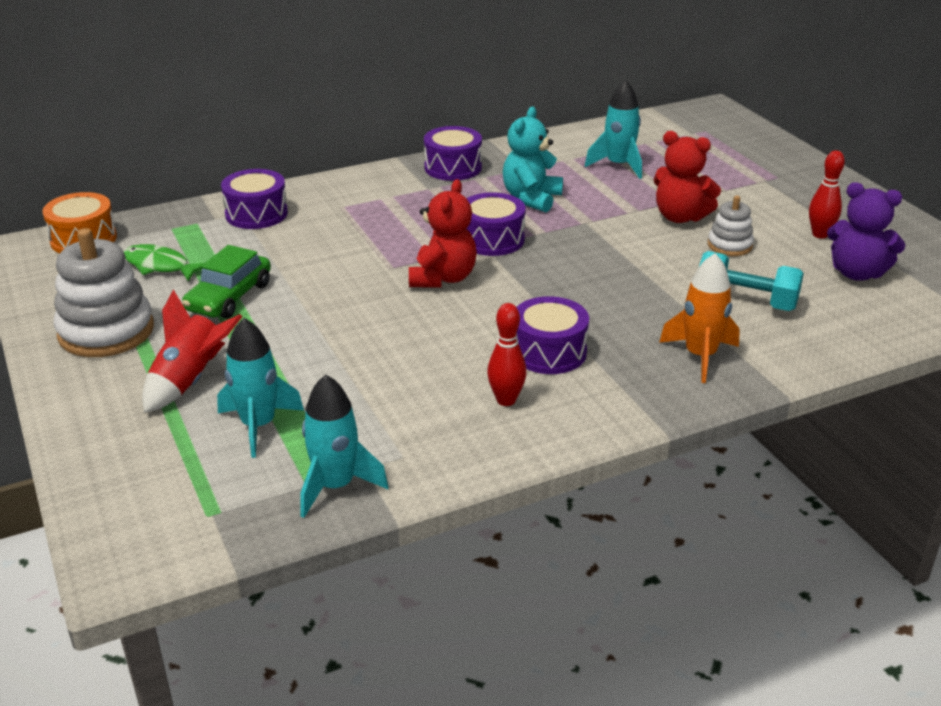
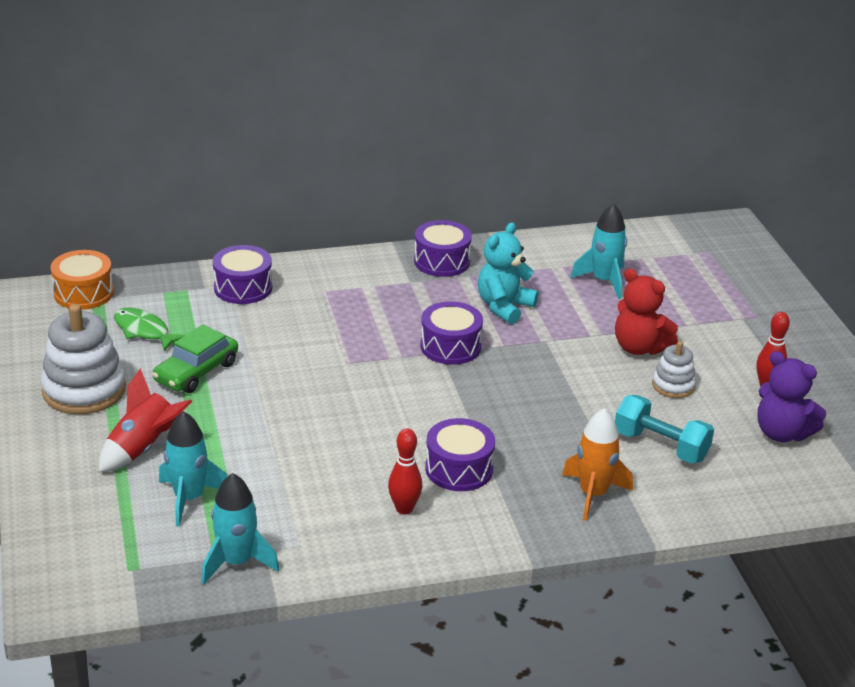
camera: 10 degrees right, 0 degrees up
(443, 278) = (391, 381): red teddy bear -> none

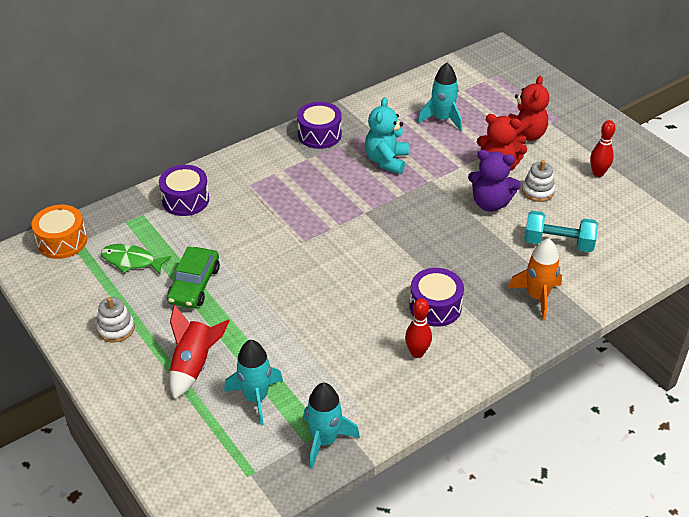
camera: 20 degrees left, 10 degrees up
(84, 390) = (116, 329): white stacking toy -> white stacking toy, size x0.54
(450, 346) = (368, 205): purple drum -> none
(696, 324) = (523, 136): none -> red teddy bear
(782, 433) = (628, 208): purple teddy bear -> purple teddy bear (490, 203)

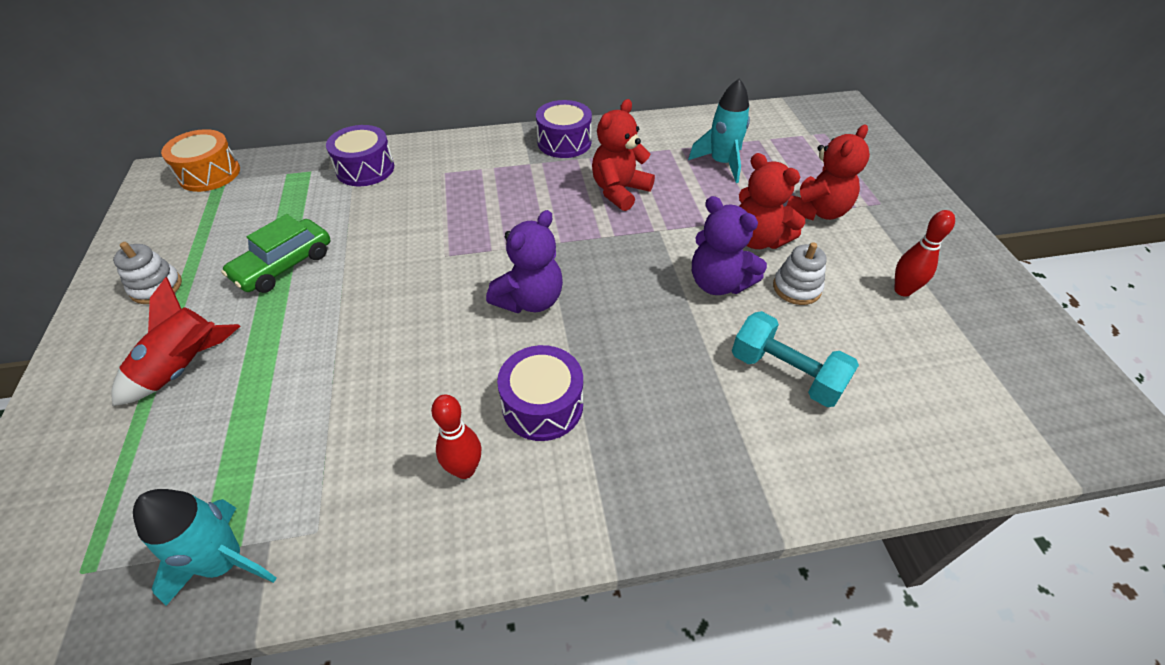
camera: 25 degrees right, 5 degrees up
(131, 261) = (250, 216): green fish -> none
(256, 398) = (207, 447): turquoise rocket -> none
(382, 252) = (530, 300): none -> purple teddy bear
(386, 161) = (619, 191): turquoise teddy bear -> red teddy bear
(537, 297) = (703, 449): orange rocket -> none

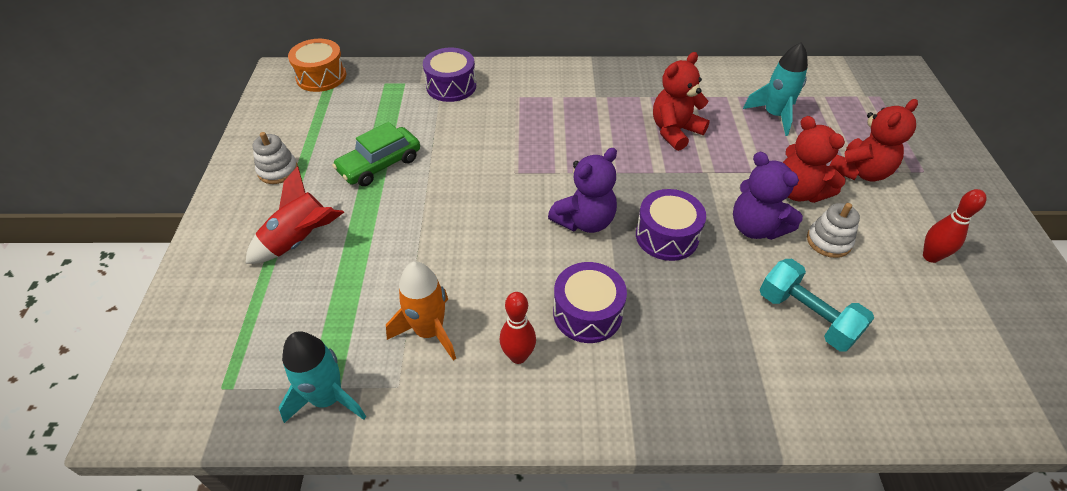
camera: 10 degrees right, 0 degrees up
(353, 456) = (429, 331): none -> orange rocket
(564, 142) = (629, 79): purple drum -> purple drum (667, 236)

